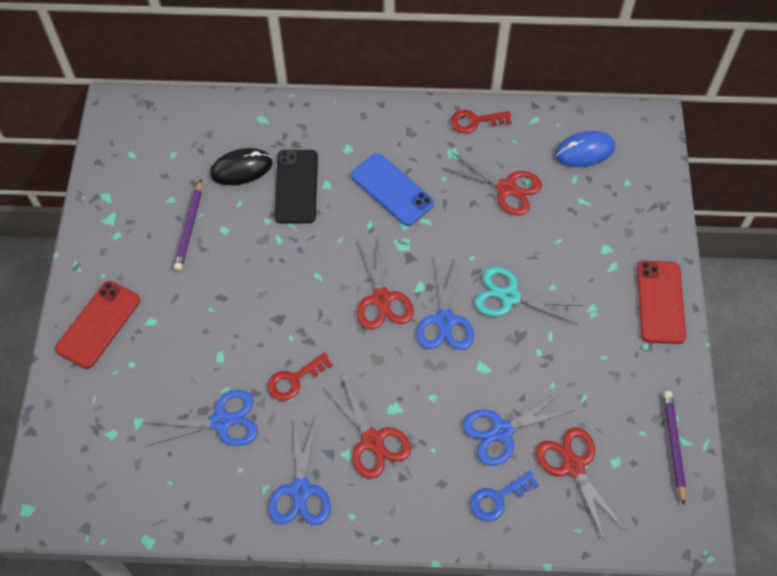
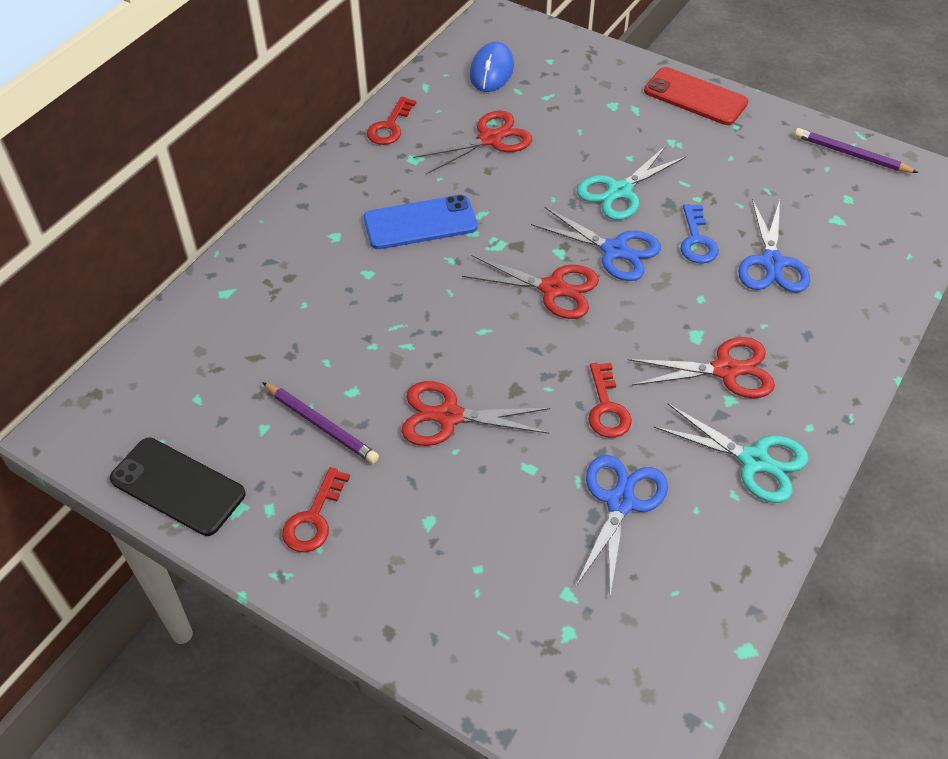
camera: 60 degrees left, 10 degrees down
(98, 324) = (392, 583): red phone -> none
(122, 261) = (314, 518): none -> red key
(241, 169) = (279, 339): black mouse -> none
(296, 186) = (348, 300): black phone -> black phone (177, 486)
(301, 490) = (754, 460): blue scissors -> turquoise scissors
(498, 498) = (847, 298): blue key -> blue key (697, 240)
(573, 466) = (838, 229): red scissors -> red scissors (449, 416)

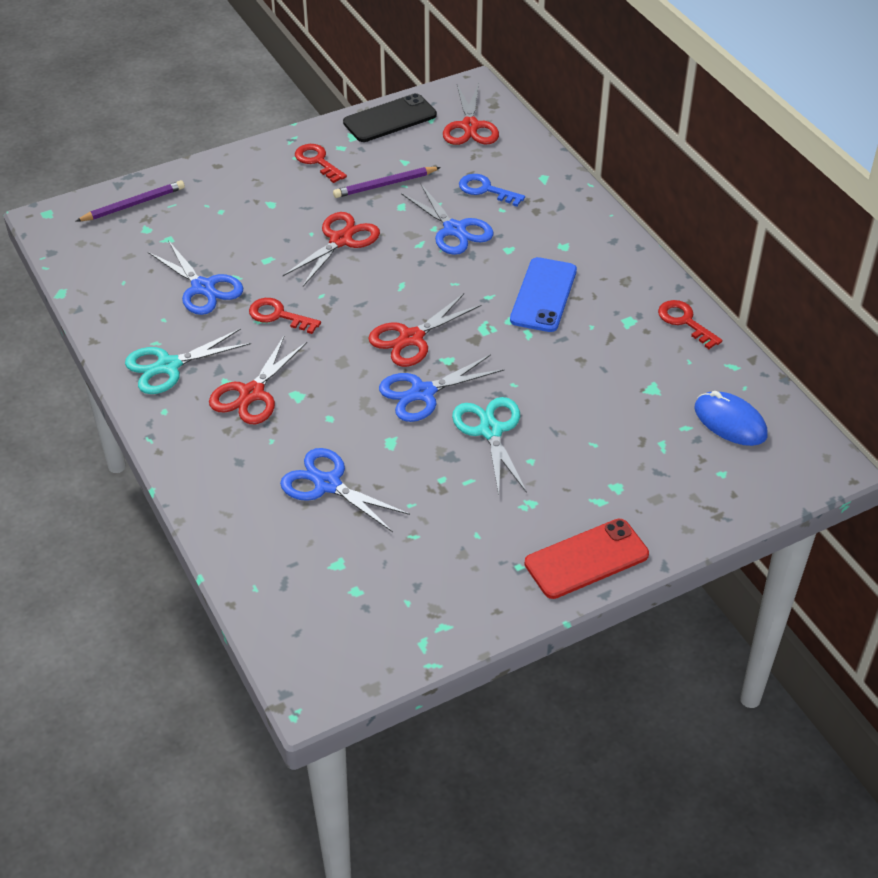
camera: 120 degrees right, 5 degrees down
(364, 327) = (454, 230): none -> blue scissors
(490, 139) = (623, 377): red scissors -> red scissors (470, 126)
(697, 240) = (392, 450): blue key -> blue key (485, 190)
(851, 154) = (411, 635): purple pencil -> purple pencil (133, 205)

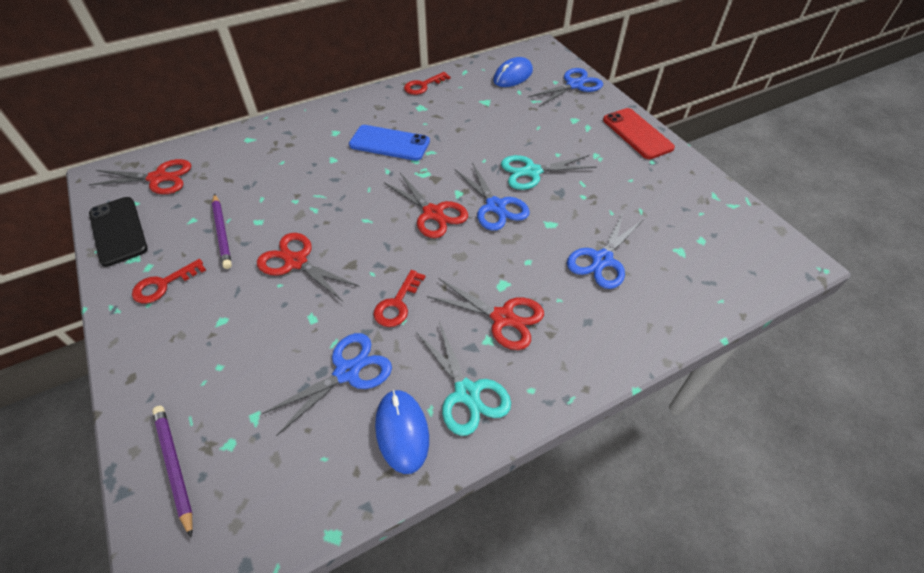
camera: 90 degrees left, 5 degrees up
(138, 325) = (402, 431): none -> blue mouse
(454, 230) = (300, 188): blue scissors -> blue scissors (574, 85)
(485, 190) = (253, 170): blue key -> none

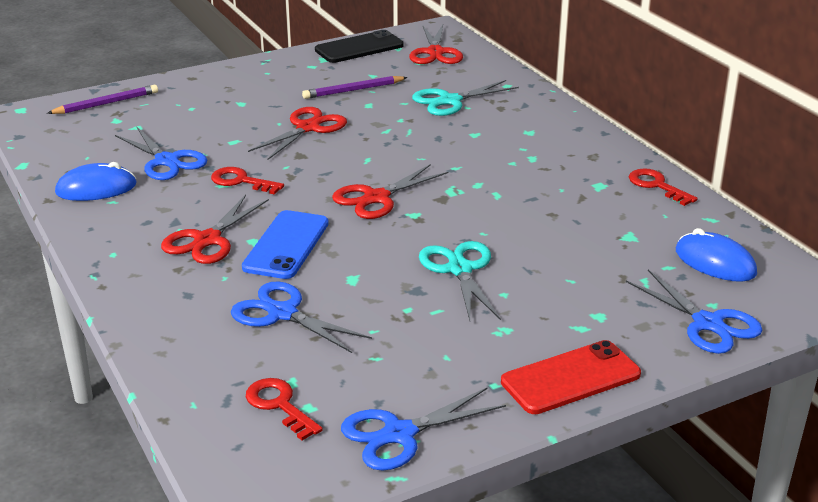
camera: 90 degrees right, 20 degrees down
(163, 284) = (288, 75): red key -> red key (279, 405)
(389, 143) = (511, 166): blue phone -> blue phone (286, 245)
(467, 393) = (123, 219): turquoise scissors -> turquoise scissors (450, 101)
(495, 206) = (388, 239): blue scissors -> blue scissors (399, 434)

